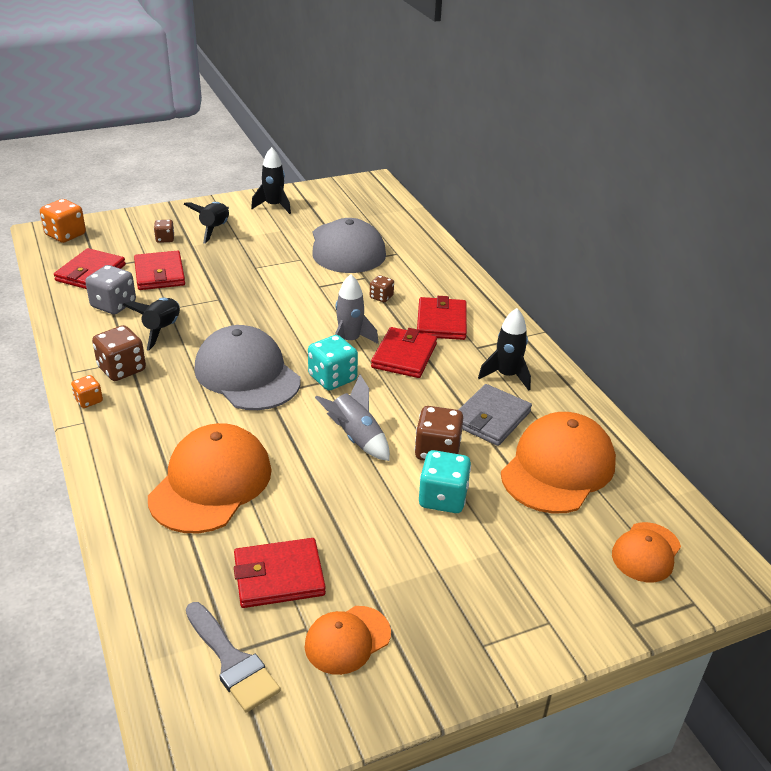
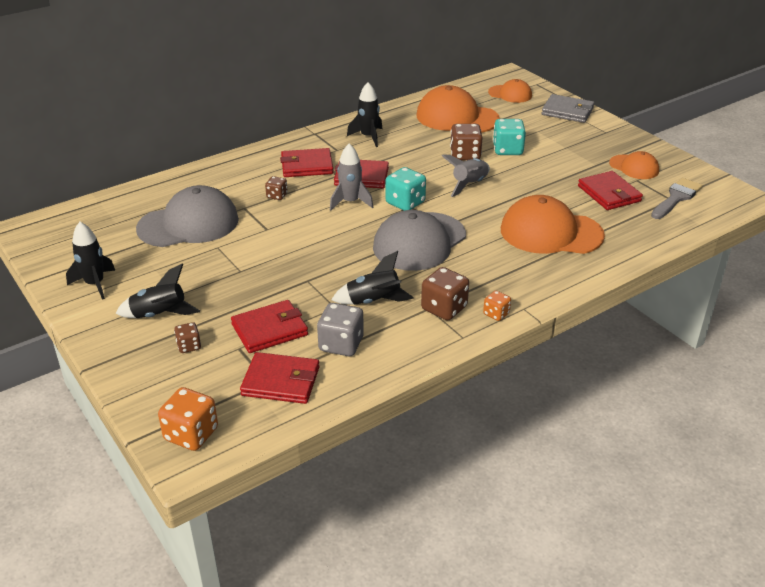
camera: 100 degrees left, 0 degrees up
(490, 418) = (420, 140): grey wallet -> grey wallet (567, 111)

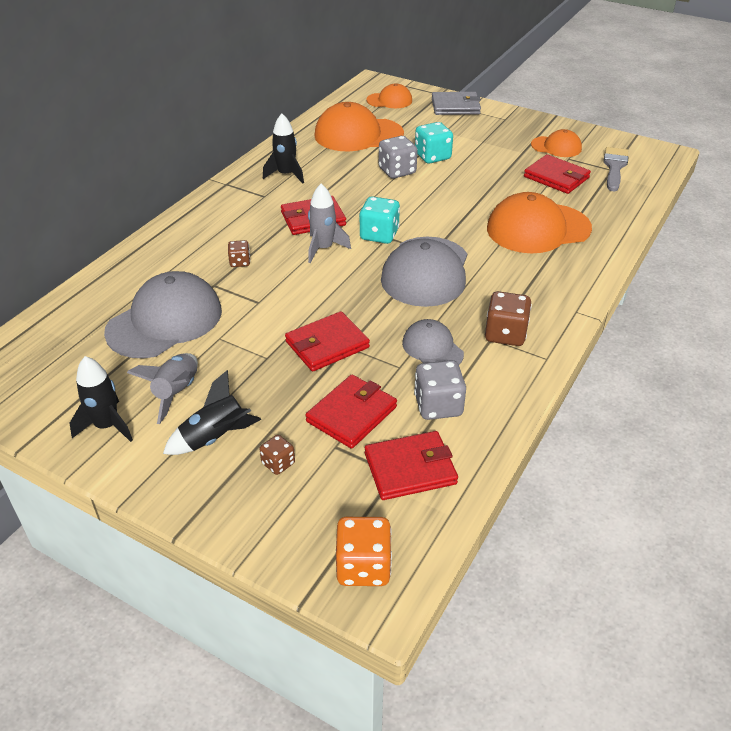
camera: 25 degrees left, 5 degrees up
(307, 166) = (246, 221): red wallet -> red wallet (327, 344)
(373, 301) = (432, 348): black rocket -> grey cap
(465, 155) = (397, 171): brown dice -> grey dice
(469, 184) = (425, 200): grey rocket -> grey rocket (176, 393)
(496, 314) = (557, 325): orange dice -> none

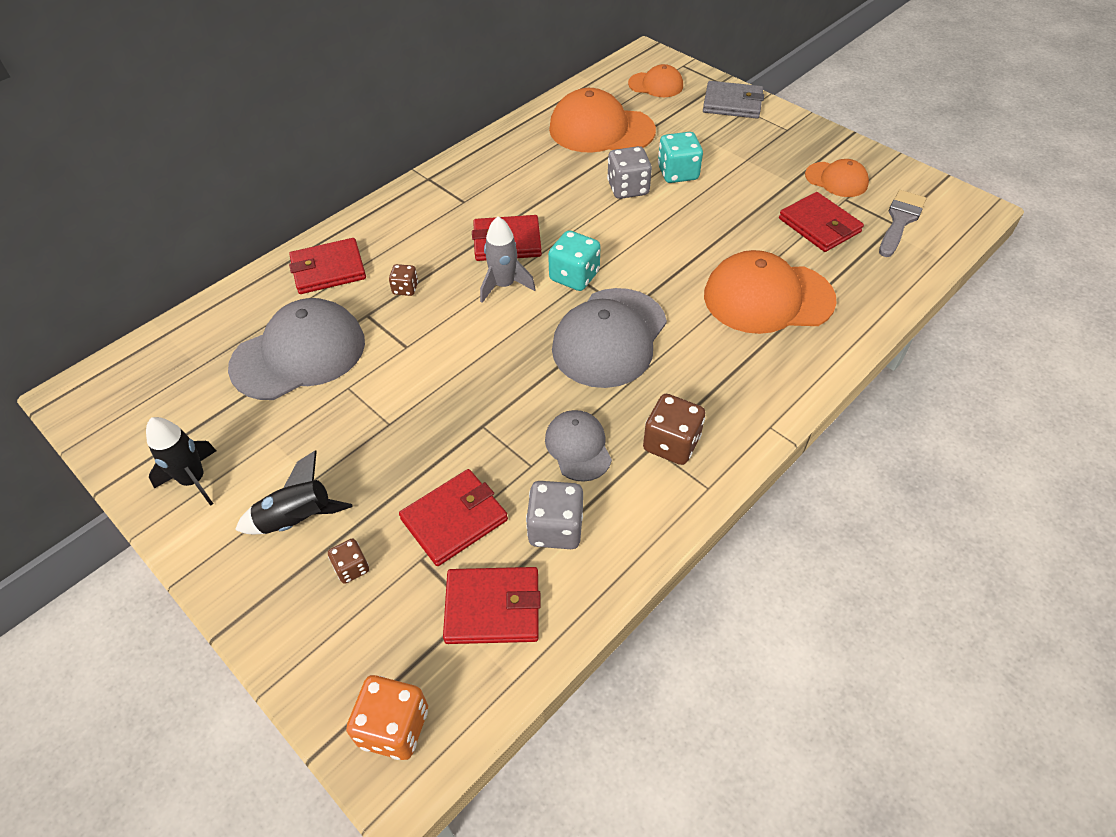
camera: 15 degrees right, 10 degrees up
(176, 393) = (278, 451): grey rocket -> none
(286, 175) = (498, 175): black rocket -> none
(327, 344) = (461, 419): red wallet -> red wallet (328, 269)

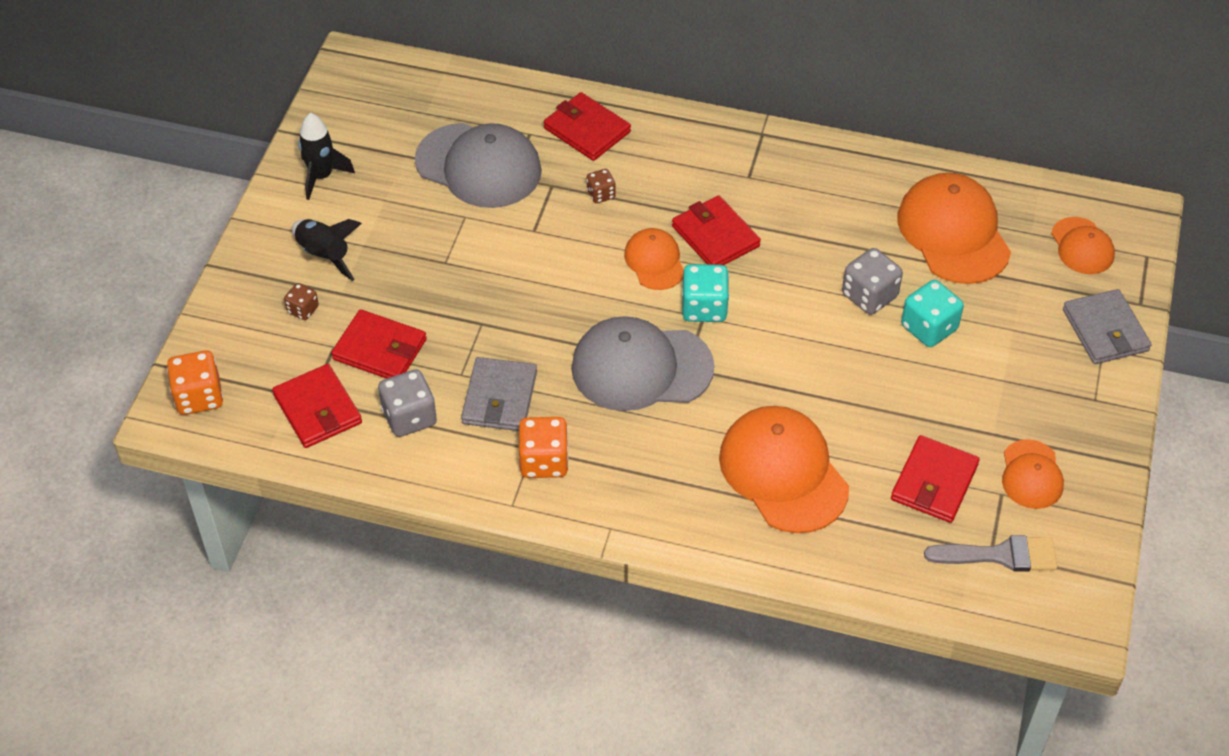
camera: 60 degrees right, 0 degrees up
(504, 285) = (655, 261): grey rocket -> orange cap
(578, 447) = (499, 397): grey cap -> grey wallet
(671, 443) = (544, 461): brown dice -> orange dice

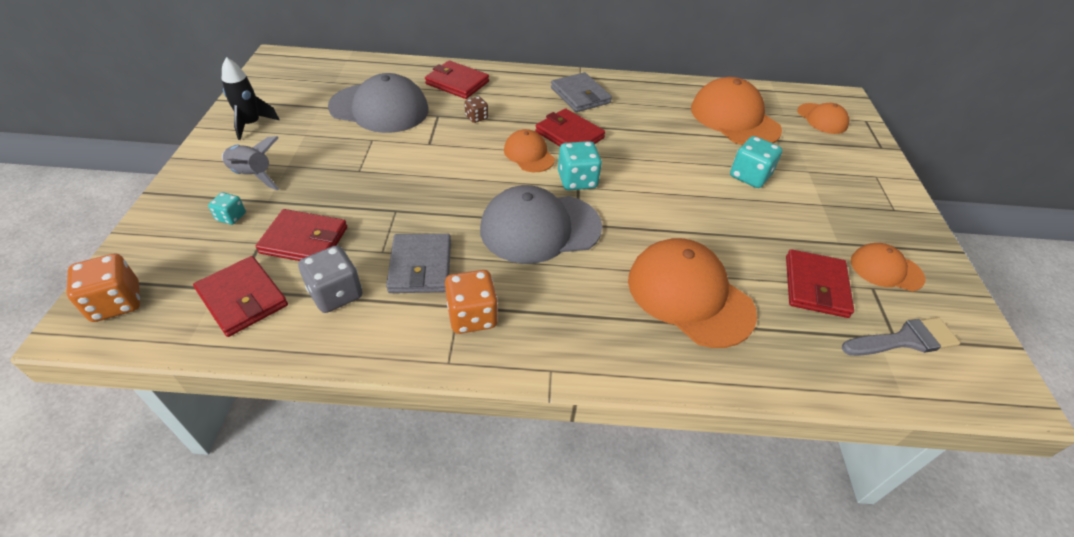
camera: 15 degrees left, 5 degrees down
(303, 310) = (231, 217): brown dice -> turquoise dice
(324, 255) = (252, 175): black rocket -> grey rocket
(869, 296) = (696, 160): grey dice -> none
(1031, 475) = (886, 269): orange cap -> orange cap turned 120 degrees clockwise
(1105, 330) = (870, 165): grey wallet -> grey wallet (580, 95)

